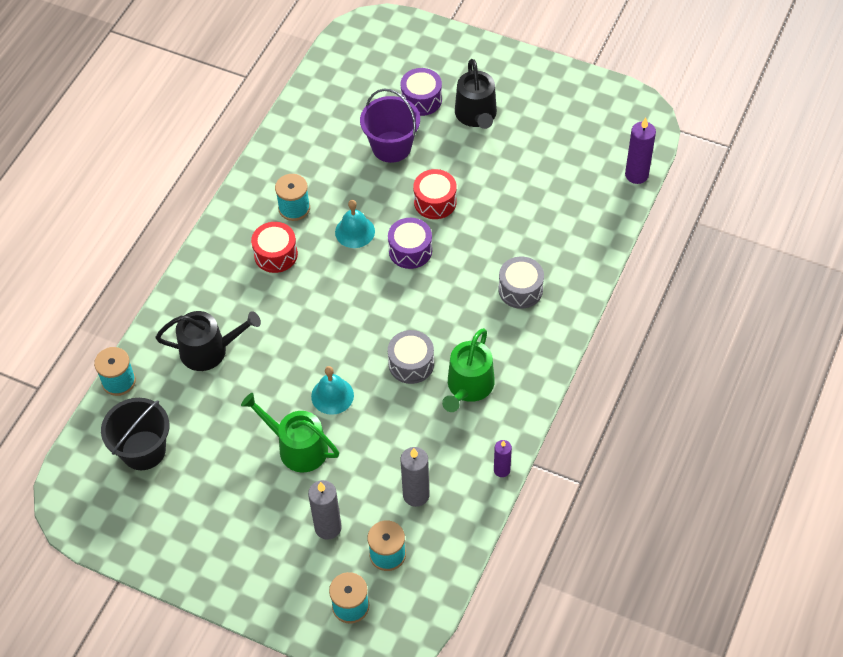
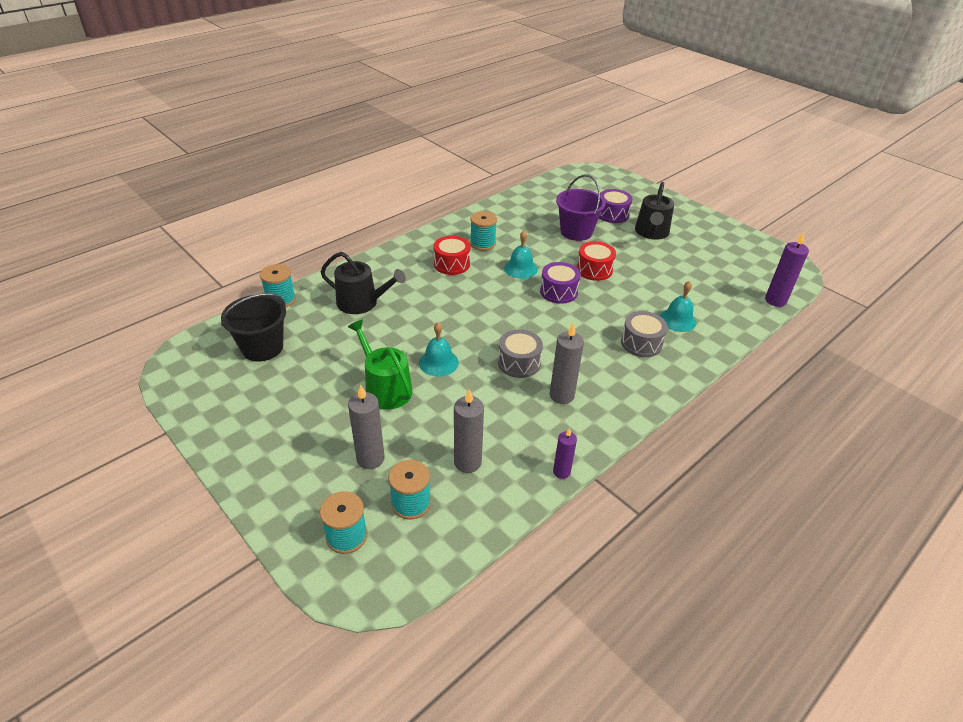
camera: 20 degrees right, 15 degrees down
(468, 387) = (561, 395): green watering can -> grey candle
(546, 243) = (677, 320): none -> turquoise bell

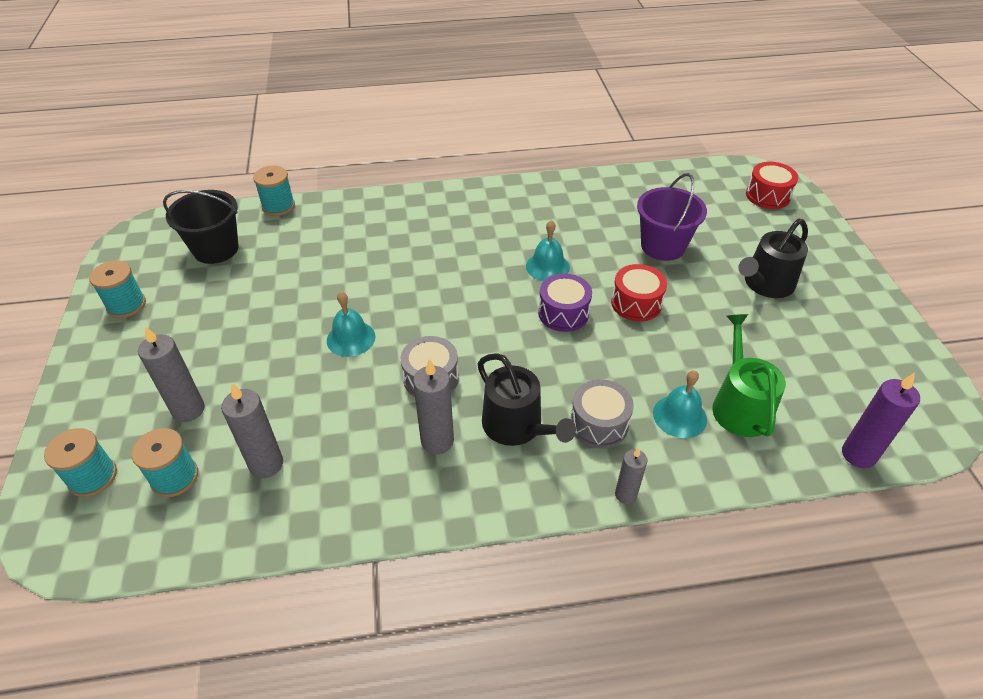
camera: 35 degrees right, 5 degrees up
(362, 303) = (345, 239): black watering can -> black watering can (517, 426)
(385, 388) = (274, 342): green watering can -> green watering can (739, 405)
(452, 264) = (476, 231): red drum -> red drum (767, 196)
(482, 243) = (535, 220): turquoise spool -> turquoise spool (126, 305)
(561, 472) = (344, 531): purple candle -> none
(612, 214) = (735, 240): purple drum -> none
(692, 372) = (625, 495): none -> grey candle

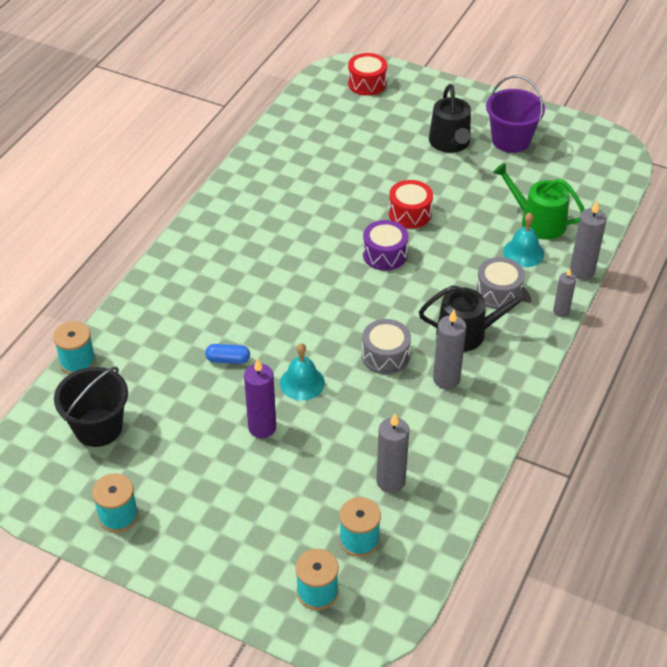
camera: 55 degrees left, 0 degrees up
(188, 410) = (294, 510): grey candle -> grey candle (582, 271)
(343, 280) = (228, 359): none -> blue capsule
(547, 266) = (328, 236): turquoise bell -> none
(663, 246) = (366, 166): purple bucket -> purple bucket (511, 140)
(858, 454) = (612, 197): purple candle -> purple candle (262, 427)

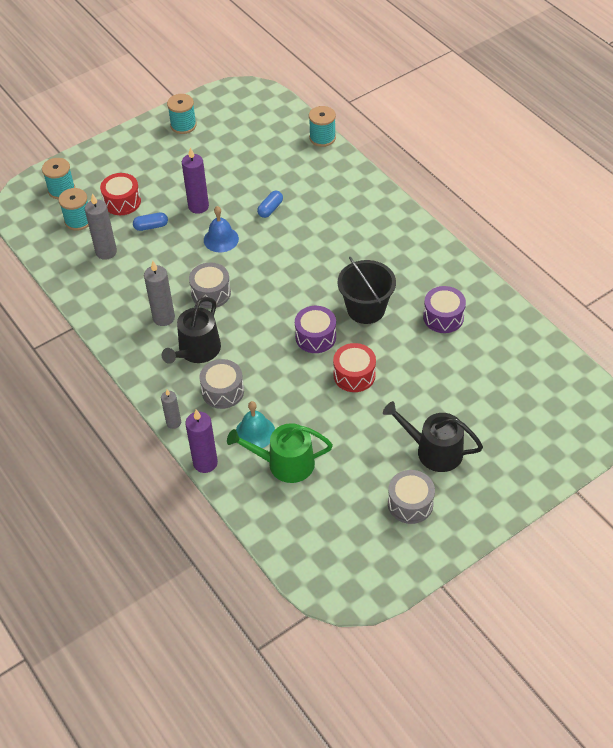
camera: 120 degrees right, 5 degrees up
(98, 427) = (258, 133): black bucket -> black bucket (366, 309)
(299, 181) = (443, 317): none -> purple drum
(302, 383) = (221, 239): turquoise bell -> blue bell
(322, 458) = (151, 226): none -> blue capsule
(367, 83) = (566, 425): red drum -> red drum (122, 202)
(511, 140) = (410, 503): purple bucket -> grey drum
(537, 221) = (285, 463): green watering can -> green watering can turned 150 degrees counterclockwise
(582, 271) = (205, 463): grey candle -> purple candle

